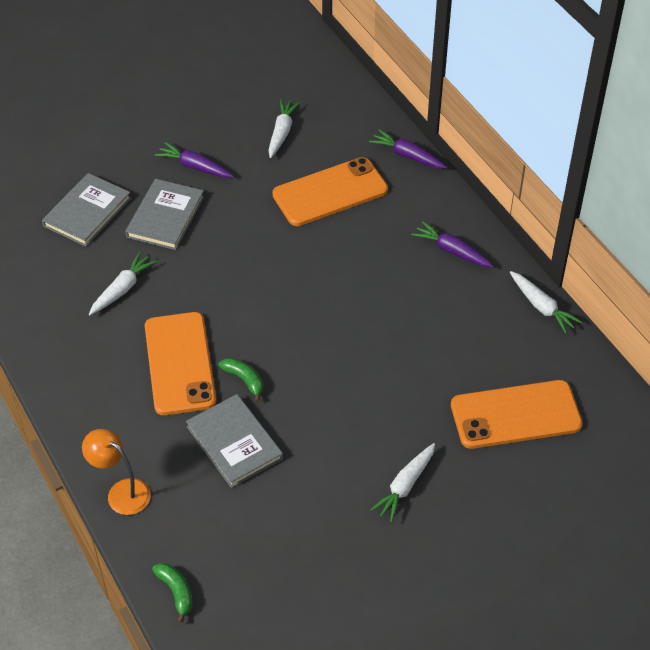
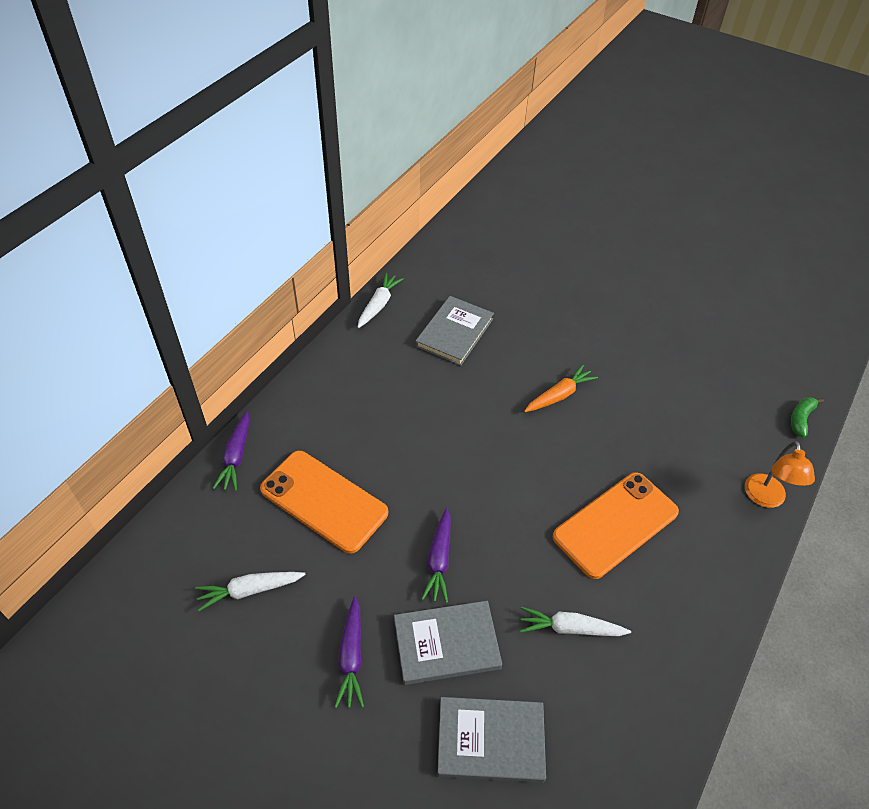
camera: 120 degrees left, 0 degrees up
(234, 443) = (656, 443): grey book -> grey book (454, 333)
(244, 380) = (593, 465): green banana -> none
(337, 397) = (559, 395): none -> orange carrot
(405, 486) = (603, 327): white carrot -> none
(452, 251) = (350, 378): purple carrot -> purple carrot (439, 560)
(515, 415) = (494, 289): orange phone -> none

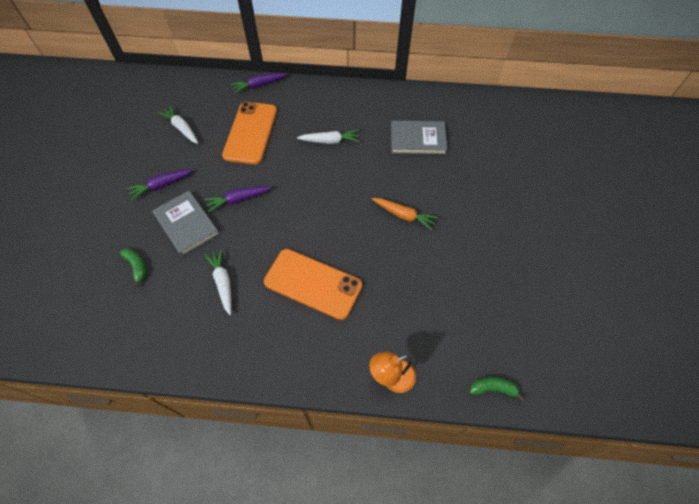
camera: 65 degrees right, 10 degrees up
(379, 305) = (412, 94): white carrot -> white carrot (330, 141)
(490, 740) = (136, 267): grey book -> green banana

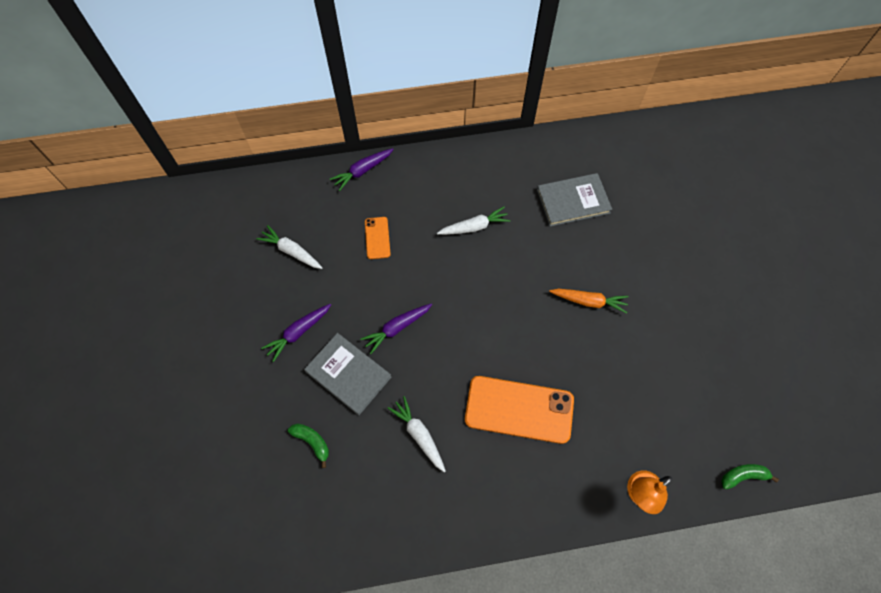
camera: 15 degrees left, 5 degrees up
(250, 133) = (377, 238): orange phone -> orange phone, size x0.49

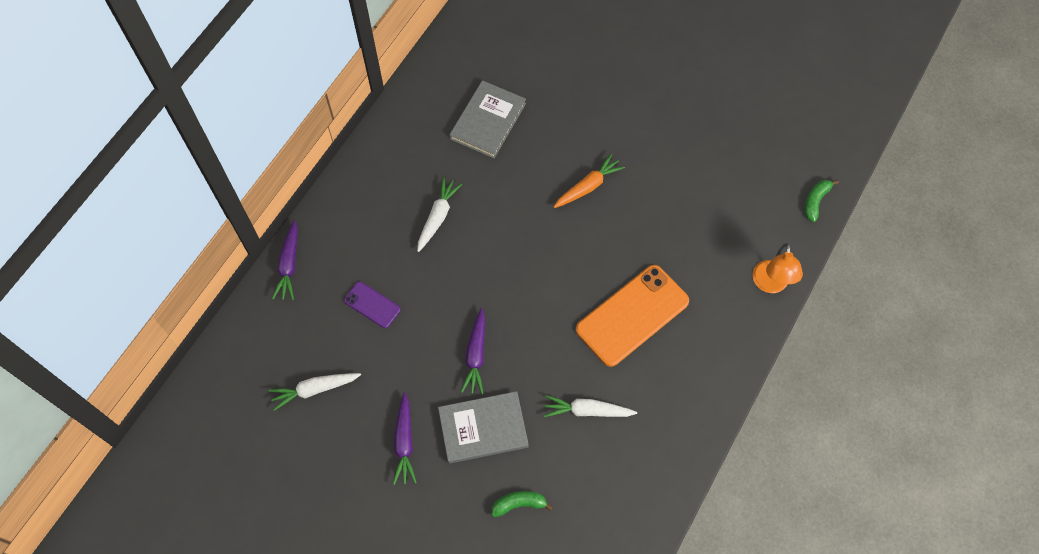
camera: 50 degrees left, 0 degrees up
(377, 238) = (372, 305): orange phone -> purple phone

